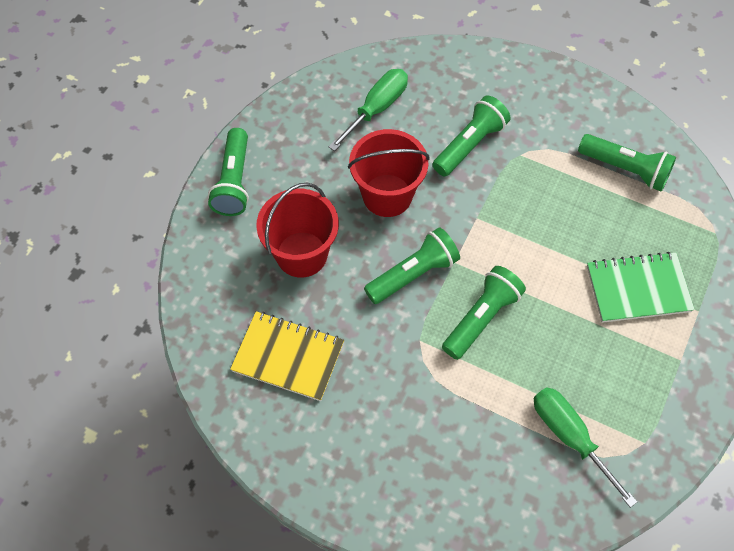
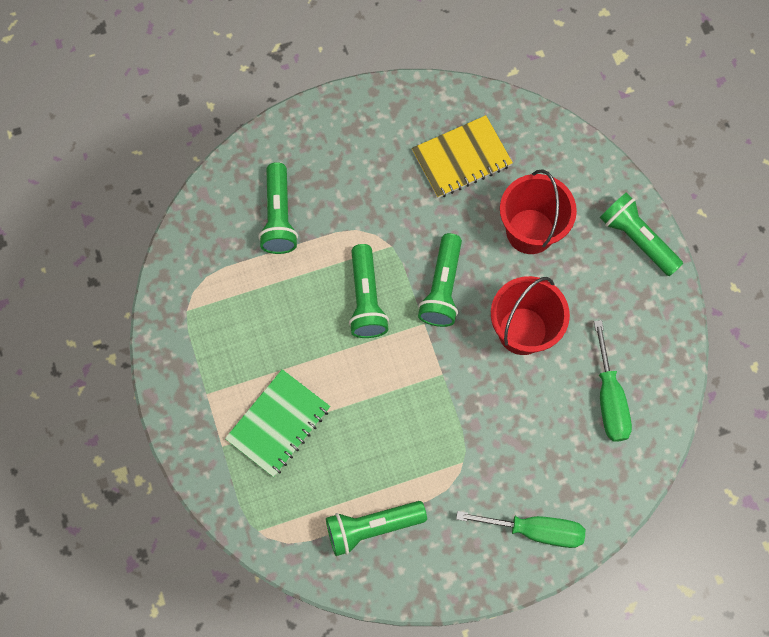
camera: 135 degrees right, 10 degrees up
(470, 144) = (508, 434): green flashlight -> green flashlight (279, 217)
(570, 436) = (238, 270): green screwdriver -> green screwdriver (535, 530)

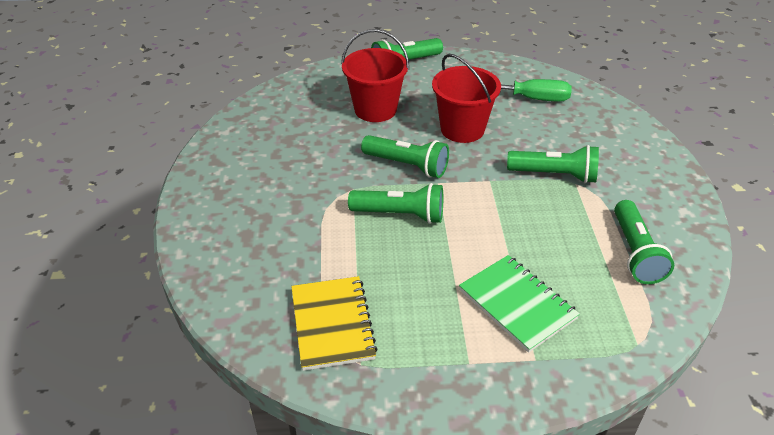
camera: 75 degrees left, 30 degrees down
(279, 217) = (284, 262): green flashlight -> green flashlight (554, 175)
(461, 158) = (290, 133): yellow notebook -> yellow notebook (332, 324)
(535, 530) = (640, 154): green screwdriver -> none

